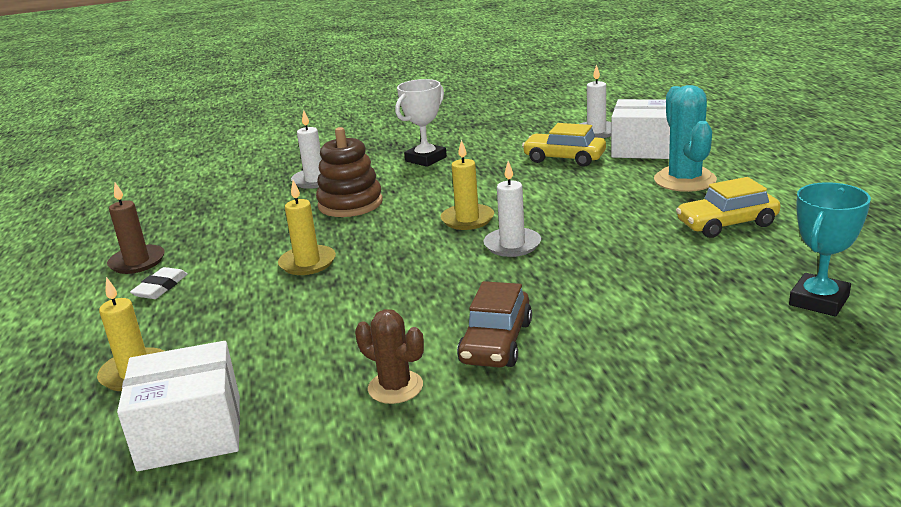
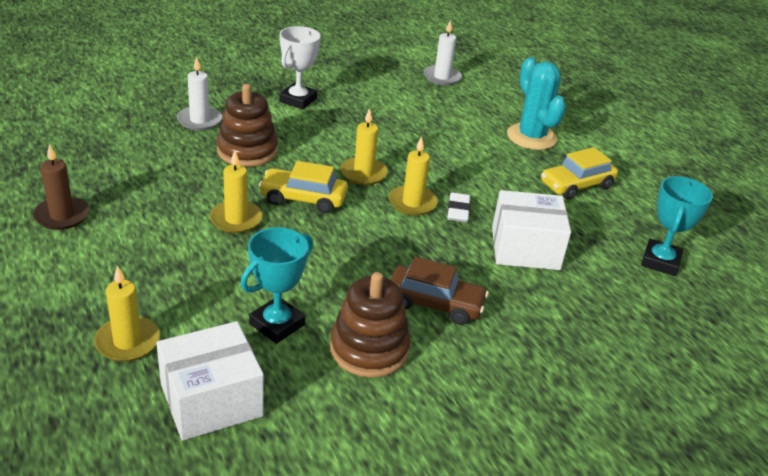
camera: 20 degrees left, 10 degrees up
(160, 287) = (103, 246): white eraser -> white eraser (458, 211)
(301, 360) = (277, 324): none -> turquoise trophy
(395, 387) = (369, 349): brown cactus -> brown stacking toy
(496, 342) = (435, 303): brown car -> brown car turned 75 degrees counterclockwise
(512, 245) = (412, 203): white candle -> yellow candle
(564, 158) = (424, 107): yellow car -> yellow car (303, 199)
(643, 148) = (487, 99): white box -> white box (525, 248)

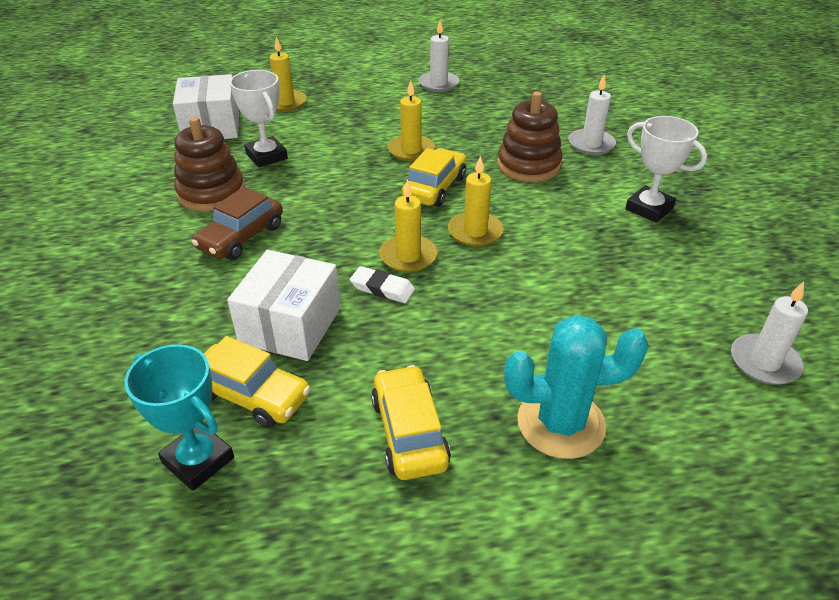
camera: 110 degrees right, 5 degrees up
(62, 216) = (438, 84): brown candle -> white candle
(277, 324) = (266, 156): turquoise trophy -> white trophy
(598, 252) = (251, 395): none -> yellow car

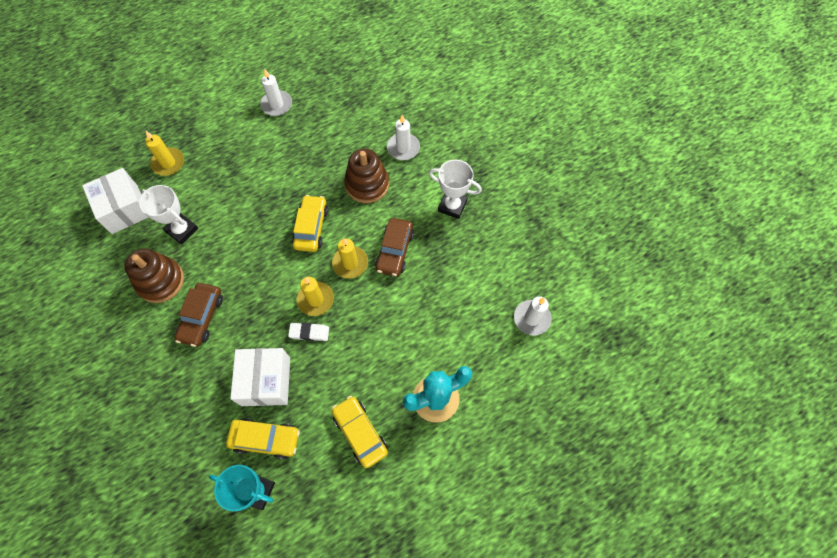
camera: 20 degrees left, 25 degrees up
(411, 150) = (282, 192): yellow candle -> none
(547, 234) = (395, 251): none -> brown car

